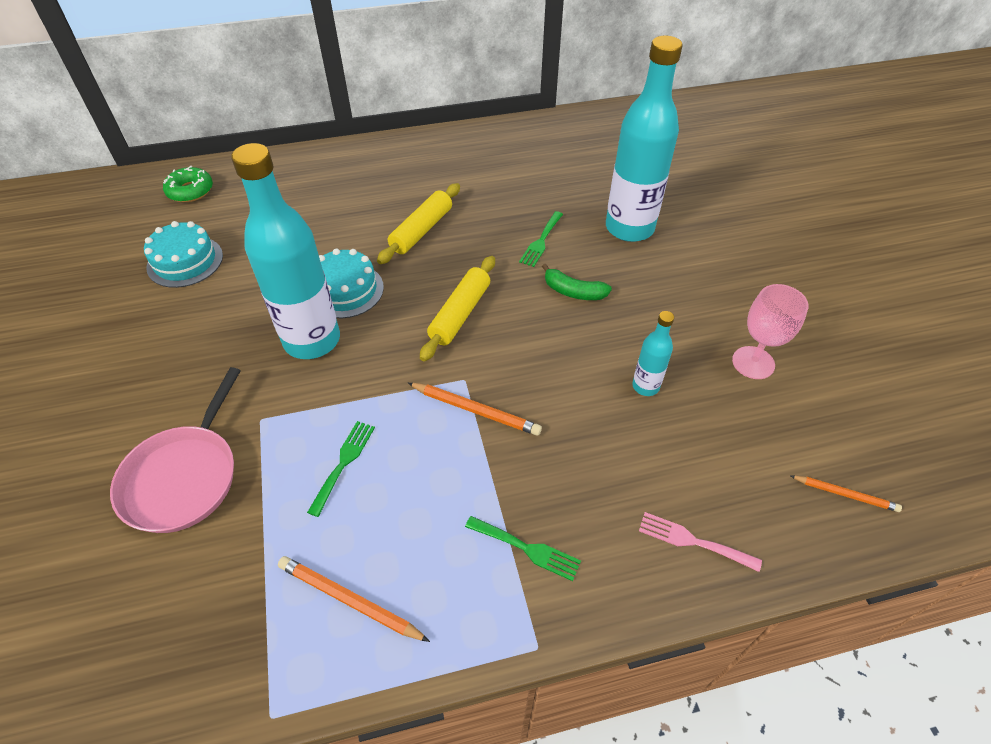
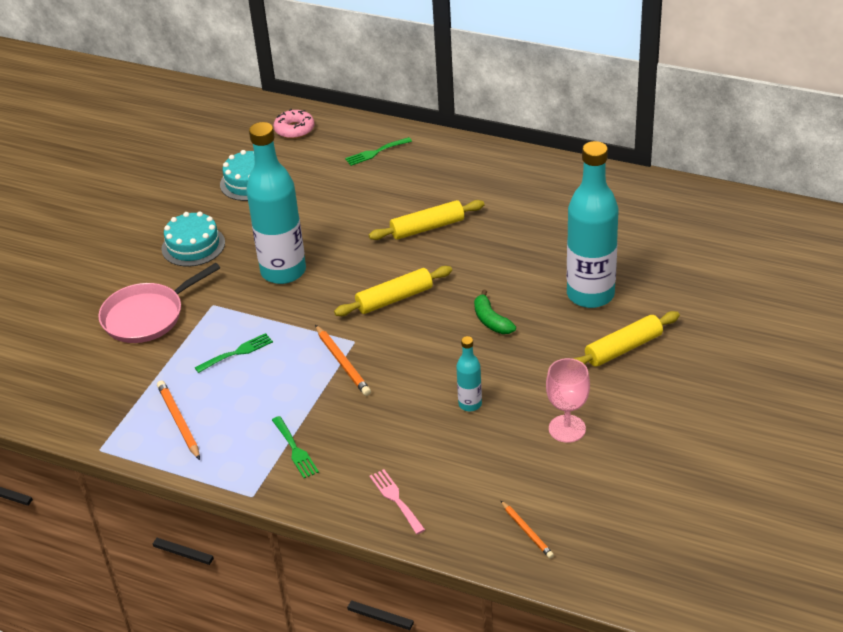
camera: 40 degrees right, 10 degrees down
(190, 191) = (294, 129): green donut -> pink donut
(345, 290) = (334, 248): turquoise cake -> turquoise cake (193, 246)
(541, 241) = (508, 274): green fork -> green fork (376, 152)
(709, 263) = (623, 348): none -> yellow rolling pin

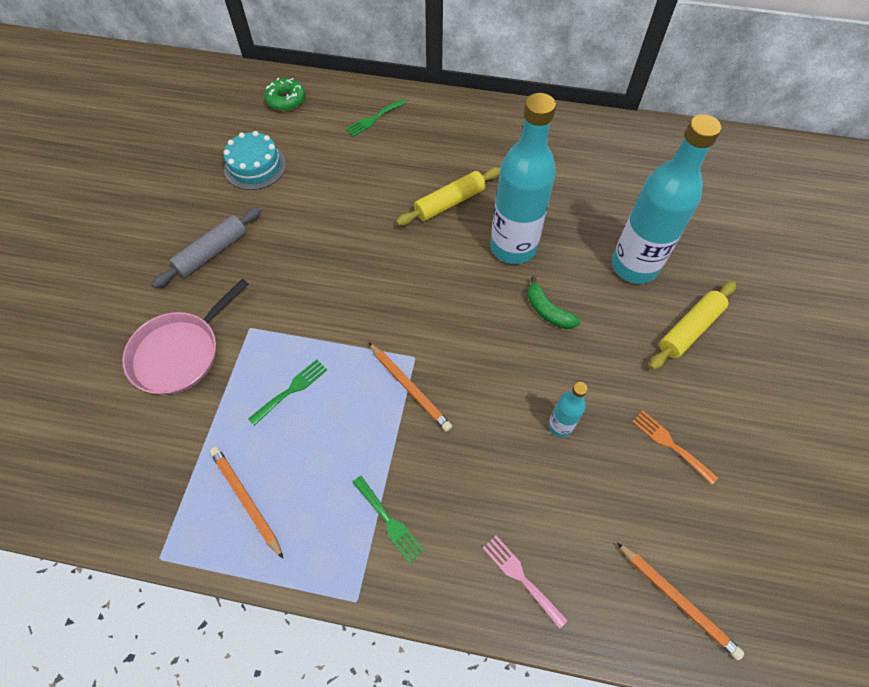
camera: 15 degrees left, 20 degrees up
(193, 246) = (212, 252): turquoise cake -> grey rolling pin
(283, 271) = (316, 274): turquoise bottle -> turquoise bottle (513, 247)
(294, 129) = (286, 100): pink donut -> green donut
(394, 299) = (441, 295): yellow rolling pin -> none
(527, 531) = (677, 600): orange pencil -> orange pencil, size x1.51
(567, 429) = (670, 444): pink goblet -> orange fork

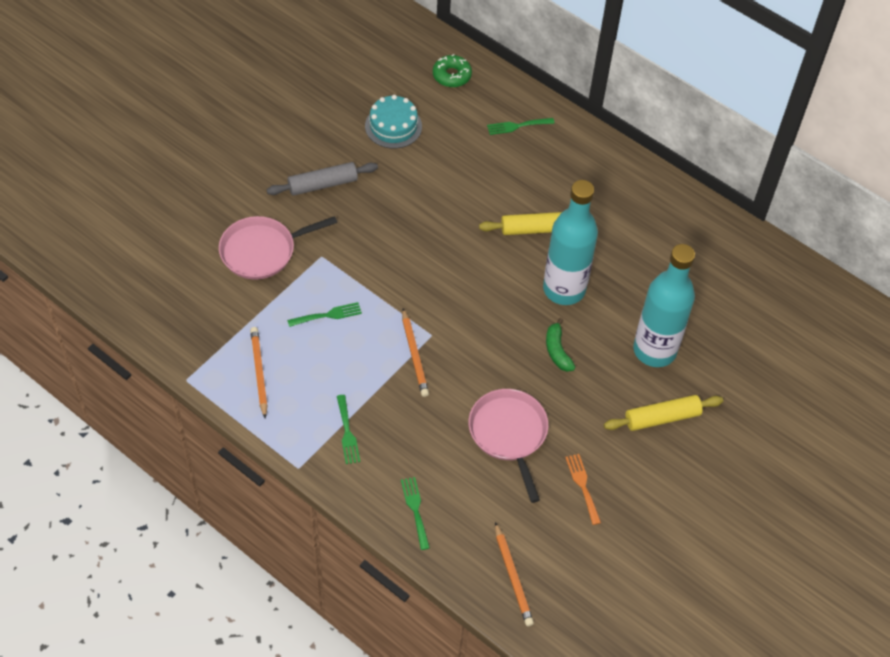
camera: 25 degrees right, 5 degrees down
(521, 577) = (415, 509): pink fork -> green fork
(560, 426) = (509, 433): turquoise bottle -> pink pan

